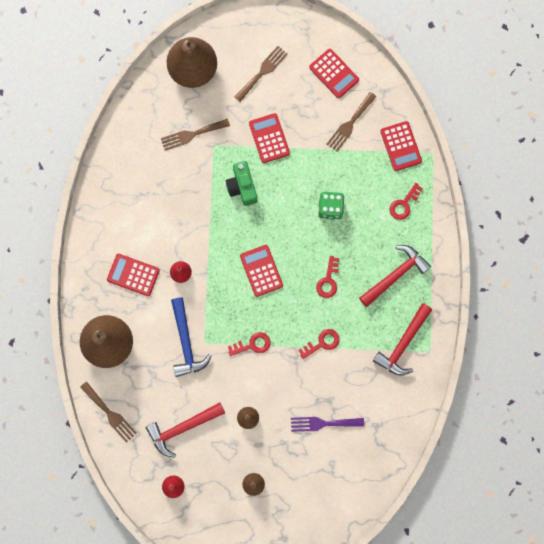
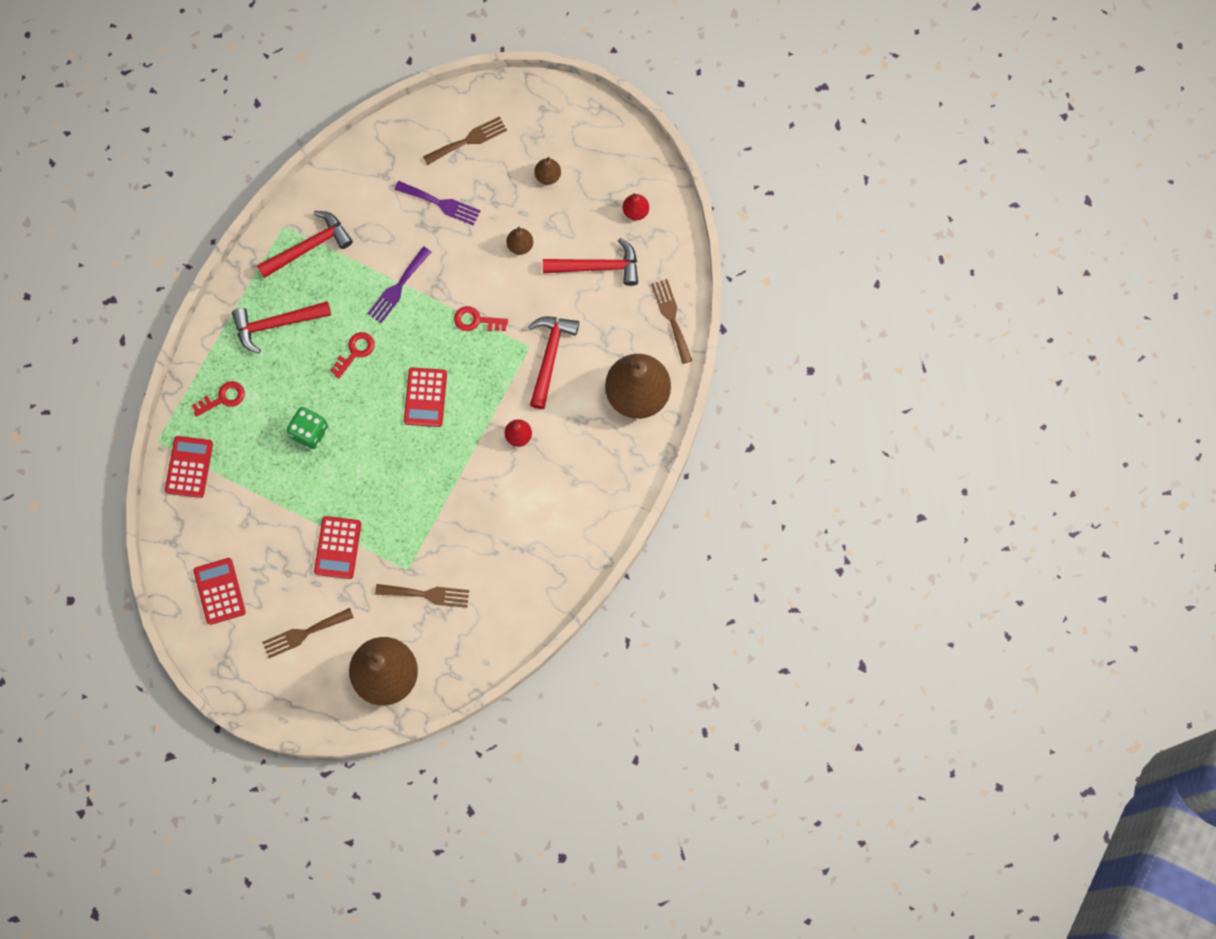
camera: 155 degrees left, 5 degrees down
(133, 275) = (575, 459): red calculator -> none
(186, 342) = (549, 356): blue hammer -> red hammer
(242, 186) = (398, 504): green camera -> none
(322, 343) = (398, 287): red key -> purple fork
(350, 124) = (233, 521): brown fork -> brown fork (468, 140)

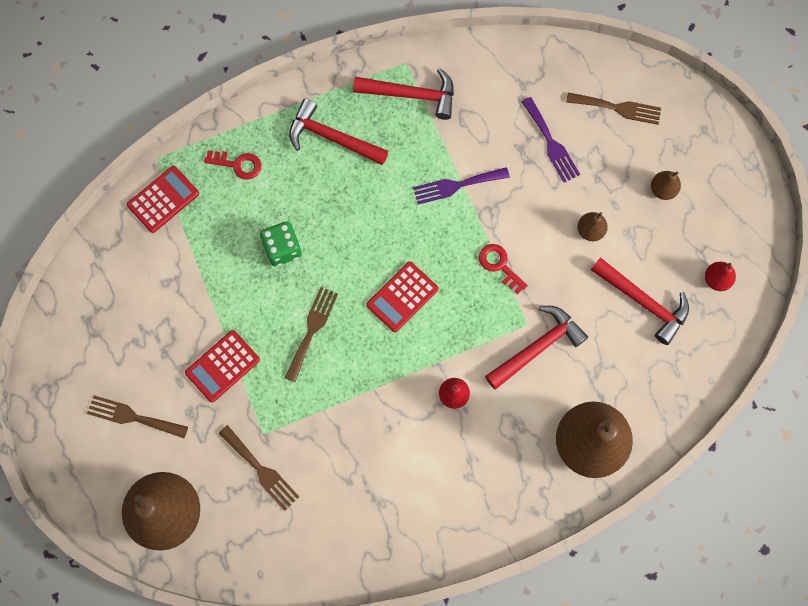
camera: 40 degrees right, 0 degrees up
(219, 591) = (98, 323): red calculator -> none
(355, 352) = (376, 212): red key -> none
(671, 317) = (674, 399): brown fork -> brown fork (312, 330)

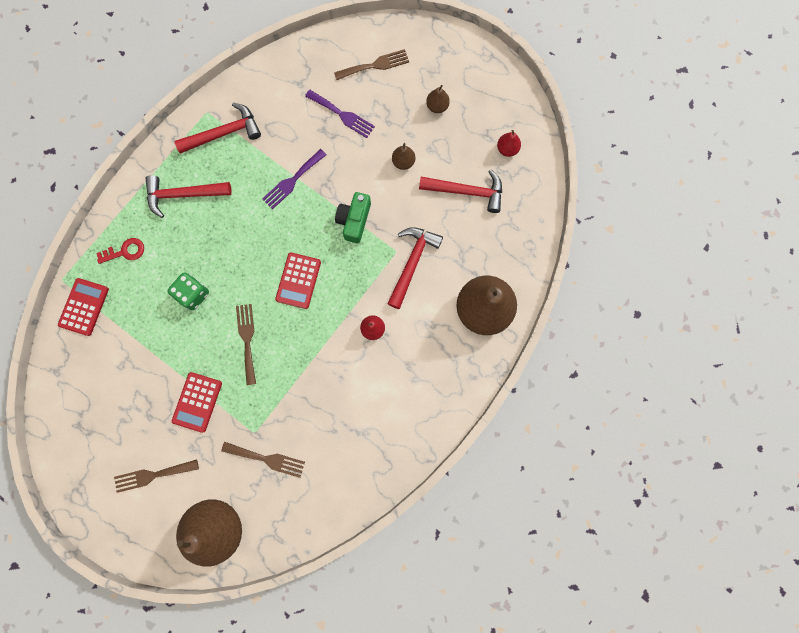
camera: 30 degrees left, 5 degrees up
(499, 265) = (354, 220): red key -> green camera

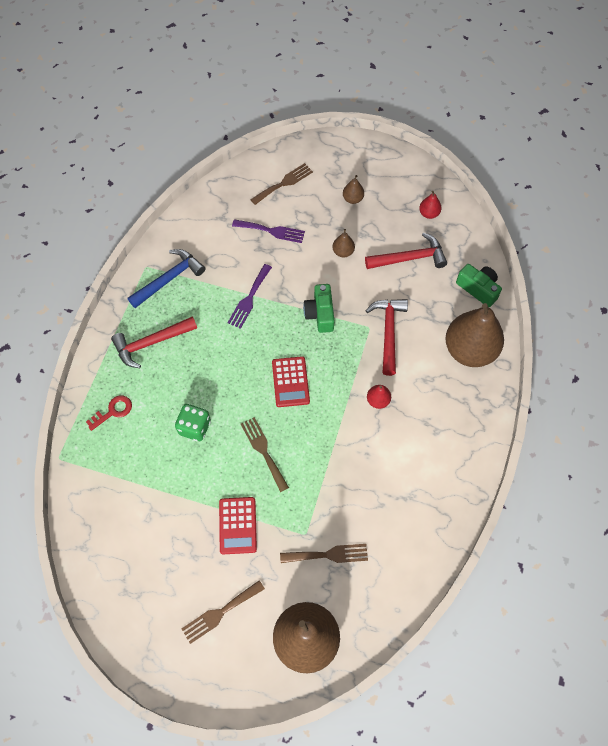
camera: 20 degrees left, 15 degrees down
(84, 307) = (90, 476): red calculator -> none
(224, 133) = (169, 279): red hammer -> blue hammer
(520, 248) = (478, 289): none -> green camera

